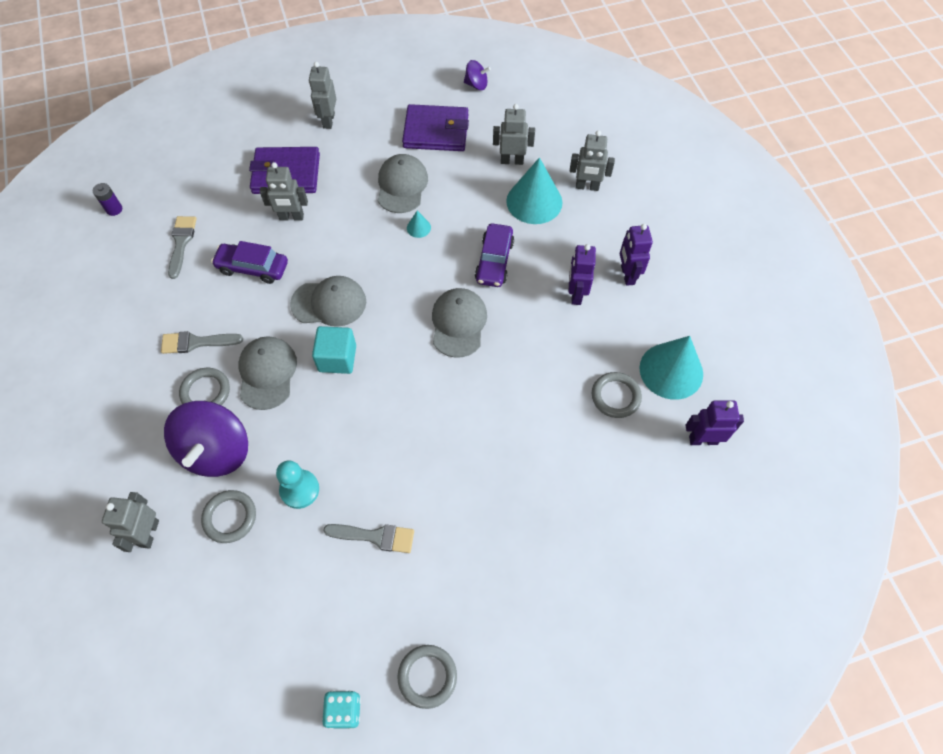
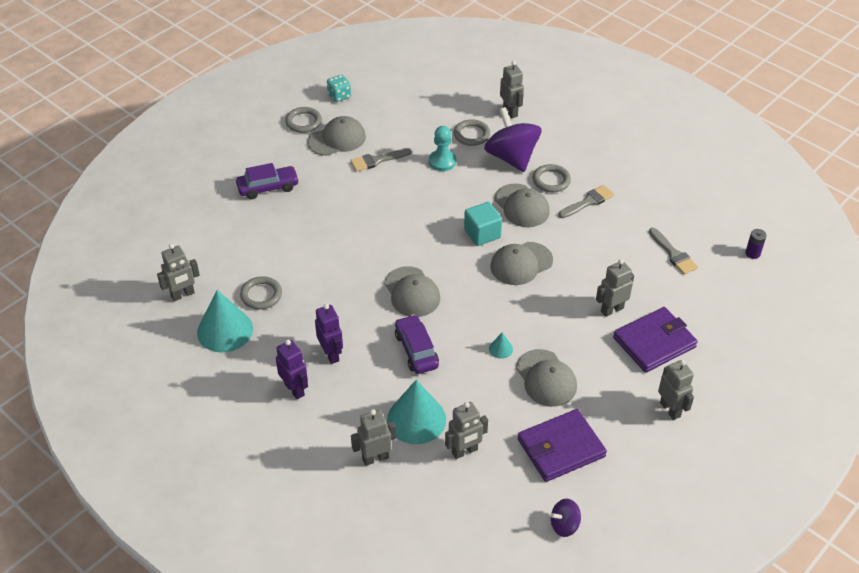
camera: 150 degrees right, 15 degrees down
(253, 268) = (601, 261): purple car -> purple car (268, 187)
(402, 609) = (337, 139): none -> grey cap
(703, 439) = (183, 295): purple robot -> grey robot

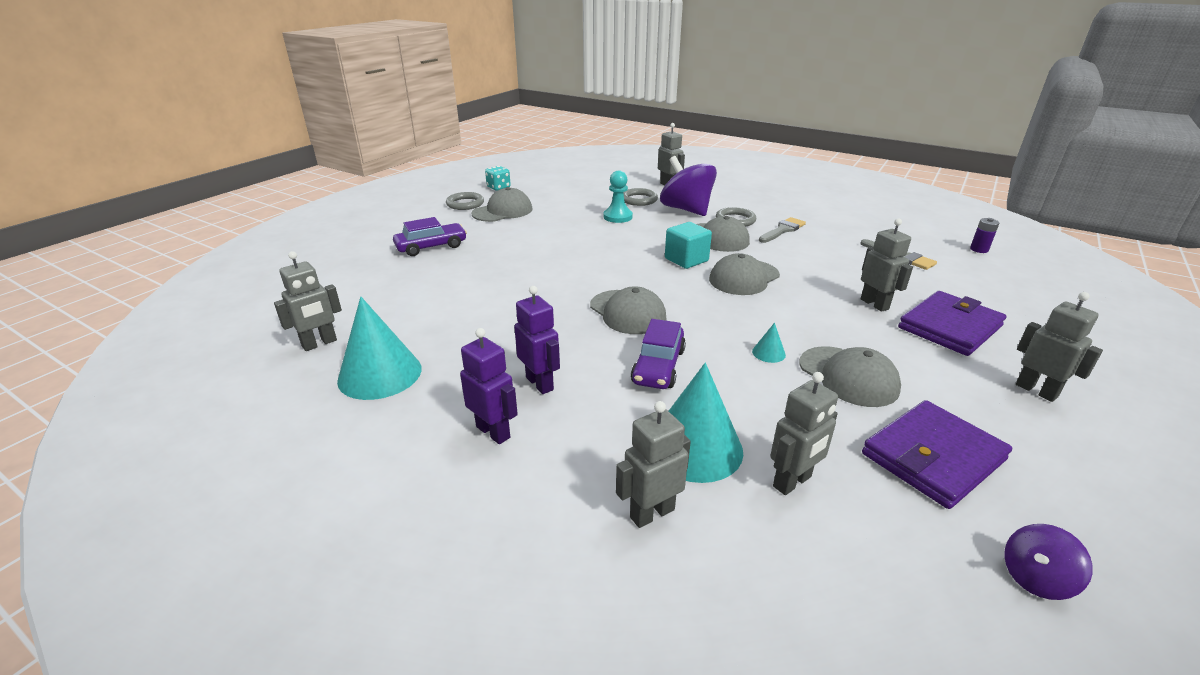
camera: 10 degrees left, 15 degrees down
(261, 295) = (430, 333): grey ring -> none
(377, 160) = (549, 221): grey brush -> none
(416, 350) = (658, 366): purple car -> purple car turned 135 degrees counterclockwise
(611, 309) = (874, 304): grey robot -> grey robot turned 105 degrees clockwise

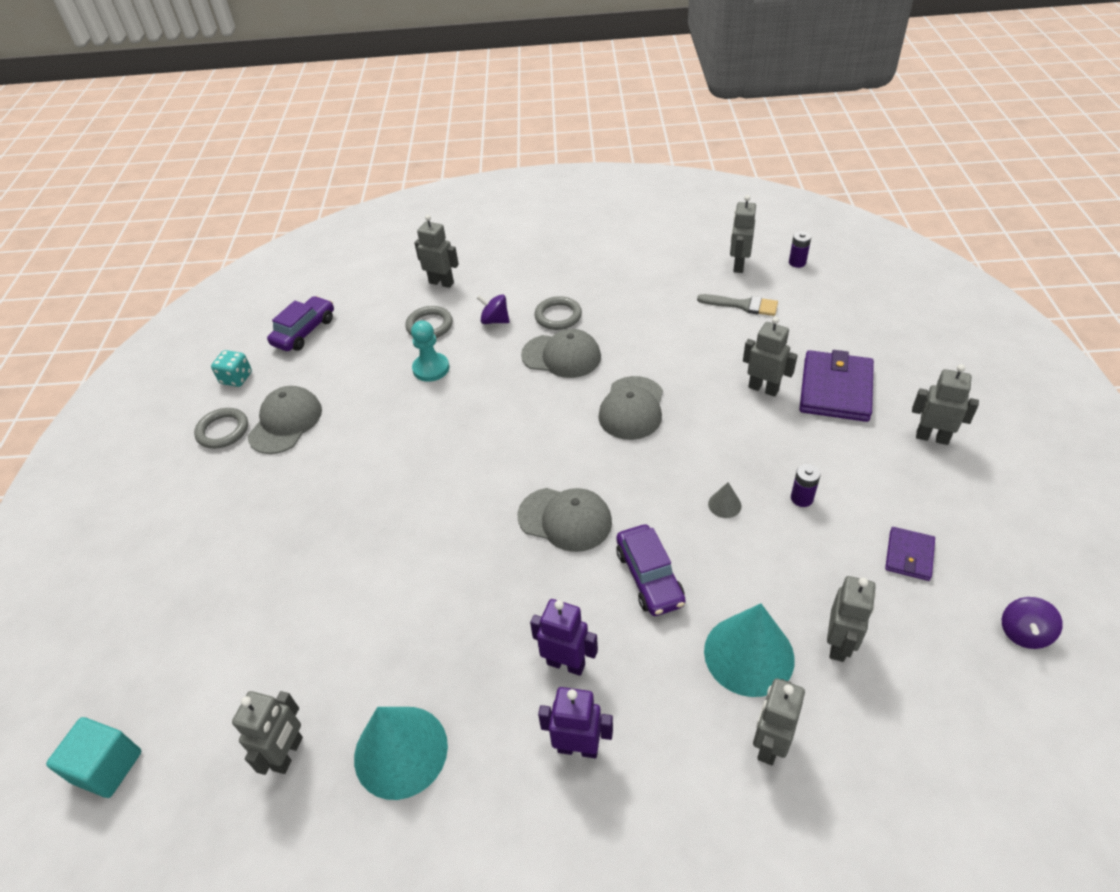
camera: 30 degrees left, 15 degrees up
(431, 247) = (259, 531): purple car -> purple car (304, 331)
(686, 209) = (495, 320): purple spinning top -> purple spinning top, size x0.48
(686, 260) = (558, 407): turquoise cube -> turquoise cube (107, 767)
(768, 353) = (724, 504): turquoise cone -> grey cone
(782, 230) = (615, 312): grey brush -> none
(848, 376) = (801, 498): grey cap -> purple battery
(917, 236) = (738, 265): none -> grey robot
(933, 457) = (909, 555): purple wallet -> purple wallet, size x0.53

